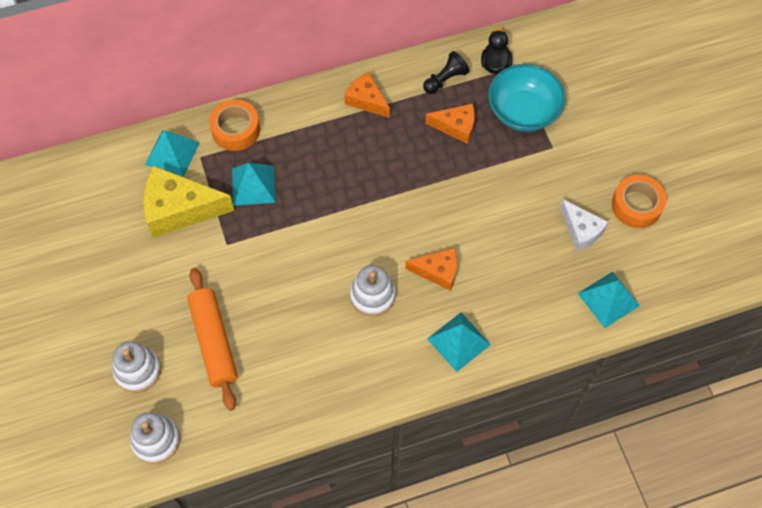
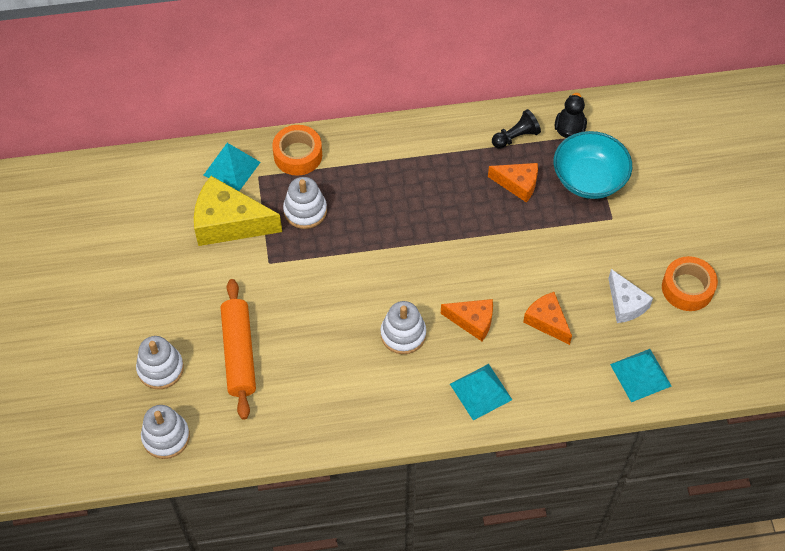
camera: 10 degrees right, 5 degrees down
(253, 185) = (305, 211): turquoise pyramid -> white stacking toy
(366, 100) = (432, 145): orange cheese -> orange cheese (547, 321)

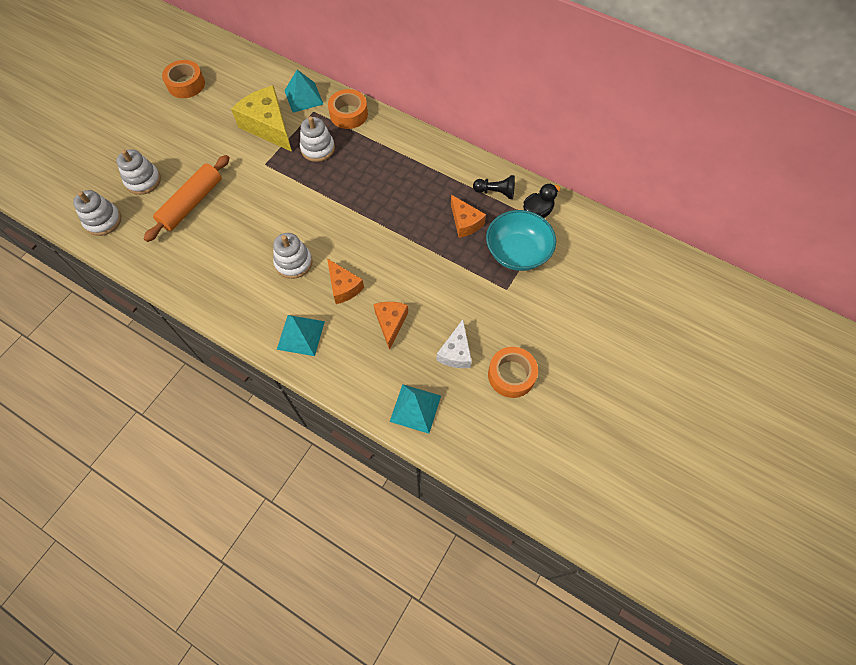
camera: 40 degrees right, 5 degrees up
(86, 240) = (186, 84): none -> orange tape

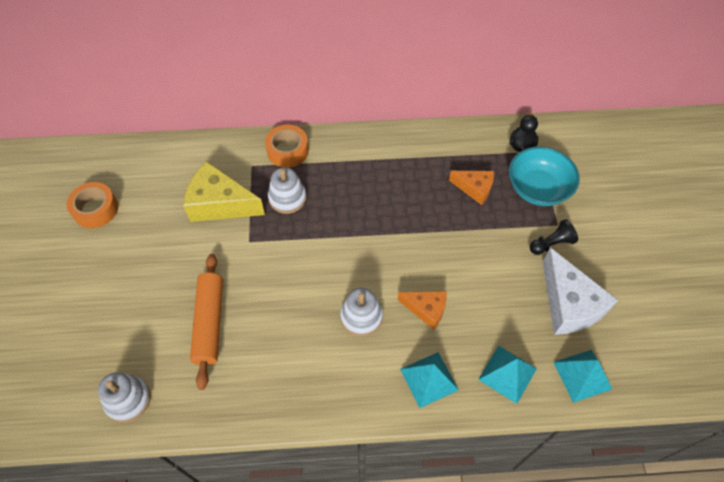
camera: 35 degrees left, 5 degrees down
(143, 181) = (136, 331): white stacking toy -> none
(303, 97) = (230, 158): turquoise pyramid -> turquoise pyramid (507, 374)
(390, 323) = (495, 315): orange cheese -> none
(456, 352) = (568, 304): white cheese -> white cheese, size x1.70
(495, 192) = (475, 148): black pawn -> black pawn (551, 244)
(511, 375) = (626, 294): orange tape -> none

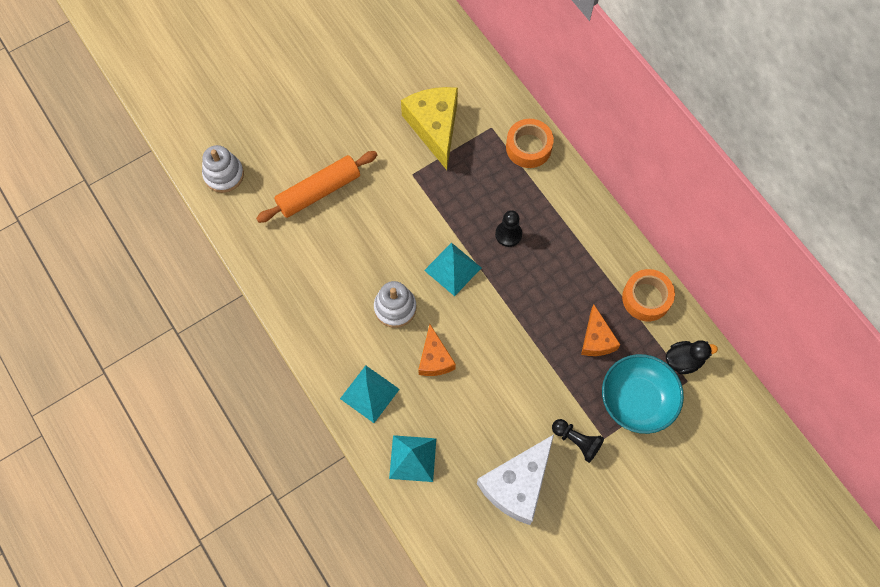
camera: 60 degrees right, 10 degrees up
(95, 209) = (367, 35): orange tape -> orange tape (646, 298)
(287, 198) = (476, 178): white stacking toy -> none
(351, 201) = (508, 234): none -> black pawn
(582, 375) = (449, 526): turquoise pyramid -> turquoise pyramid (452, 269)

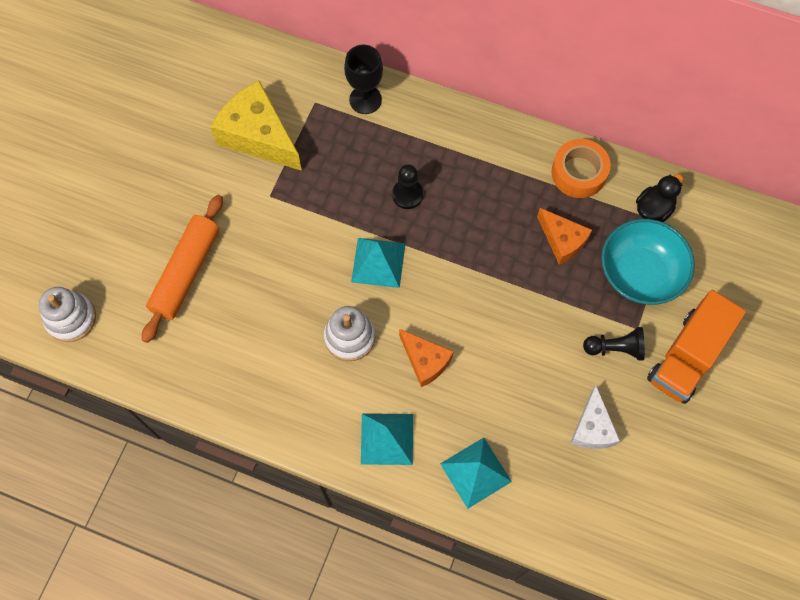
camera: 35 degrees left, 0 degrees up
(517, 485) = (592, 428): white cheese -> white cheese, size x0.59
(528, 147) = (365, 100): orange tape -> black goblet
(626, 483) = (687, 356): none -> orange truck

